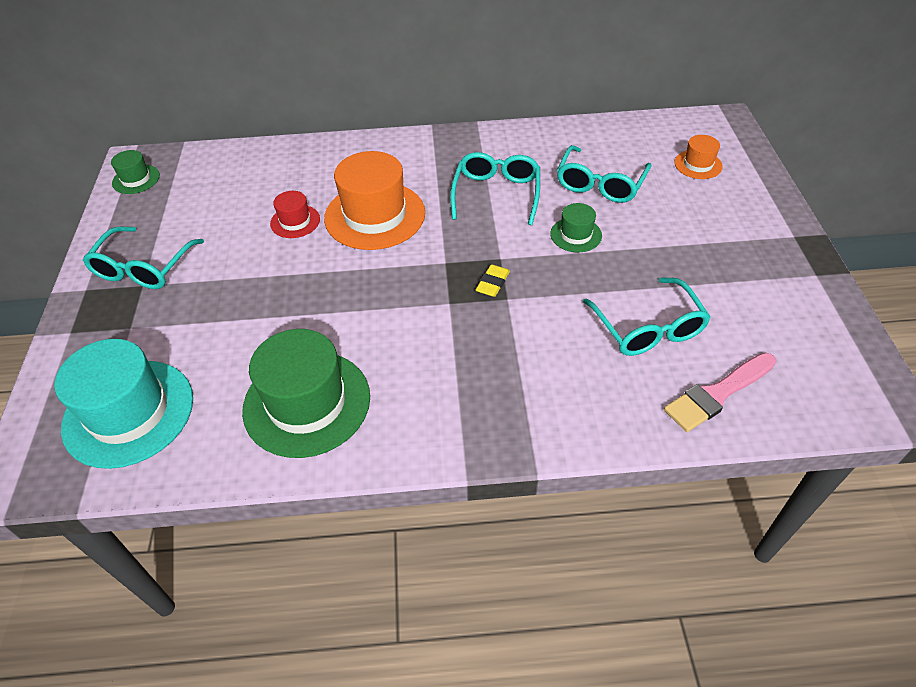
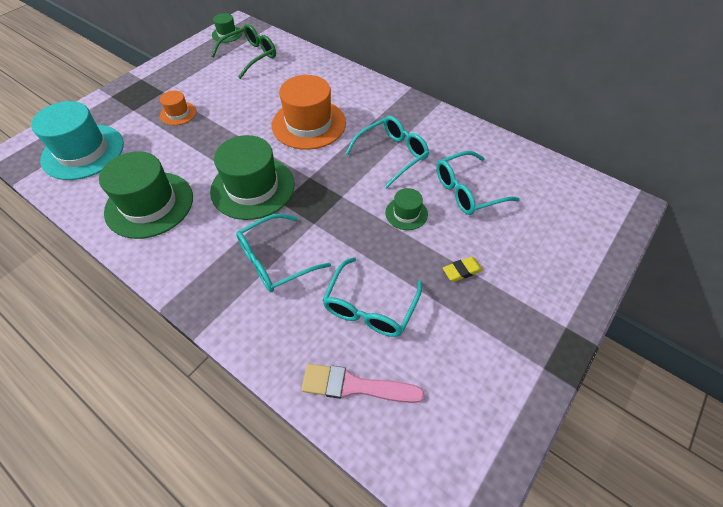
camera: 40 degrees right, 5 degrees up
(143, 268) = (174, 83): turquoise glasses -> turquoise glasses (275, 260)
(205, 187) = (250, 56): none -> green glasses
(295, 221) = (266, 102): red hat -> none
(401, 309) = (252, 187): none -> green hat
(493, 283) = (317, 208): yellow eraser -> yellow eraser (462, 271)
(698, 164) = (560, 223): orange hat -> orange hat (178, 113)

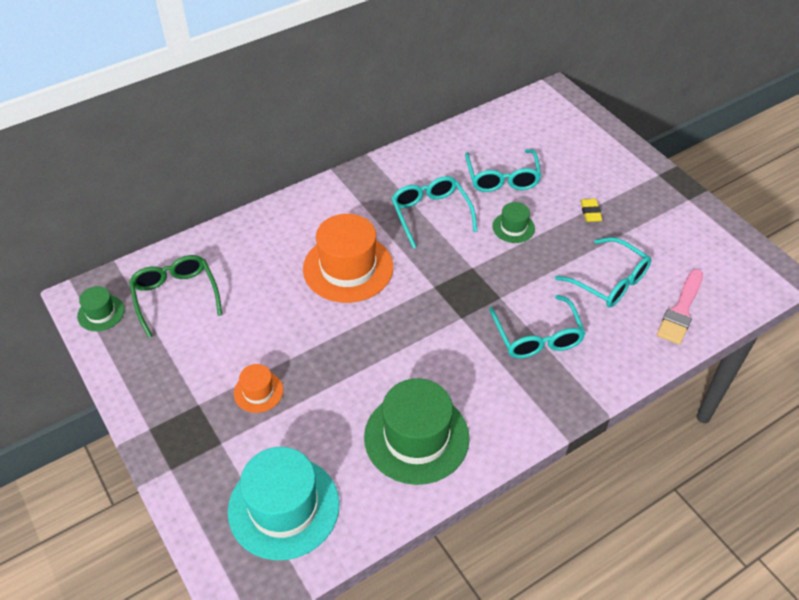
camera: 70 degrees left, 5 degrees down
(252, 187) = (429, 337): green hat -> none

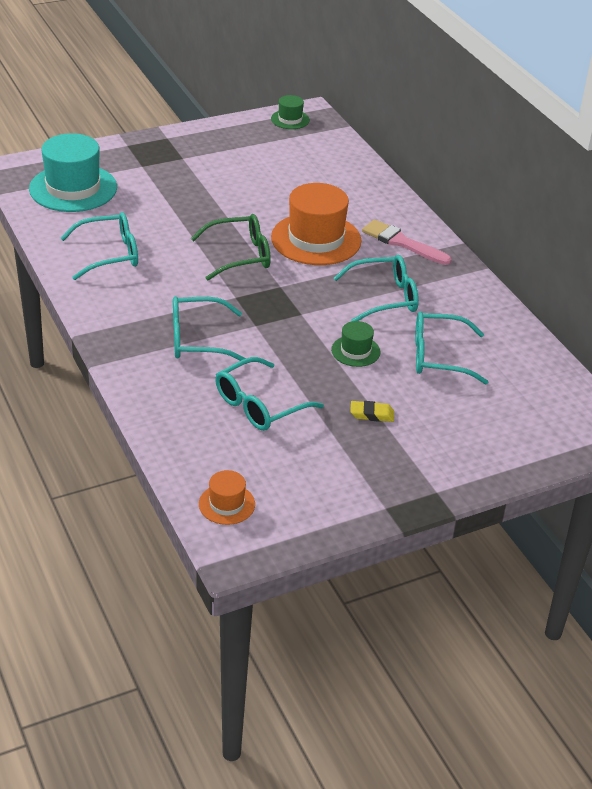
camera: 95 degrees right, 10 degrees down
(175, 296) = (300, 151): green glasses -> green glasses (240, 255)
(258, 392) = (185, 184): orange hat -> orange hat (226, 504)
(416, 437) = (110, 254): green hat -> turquoise glasses
(681, 310) = (204, 450): pink brush -> pink brush (402, 243)

